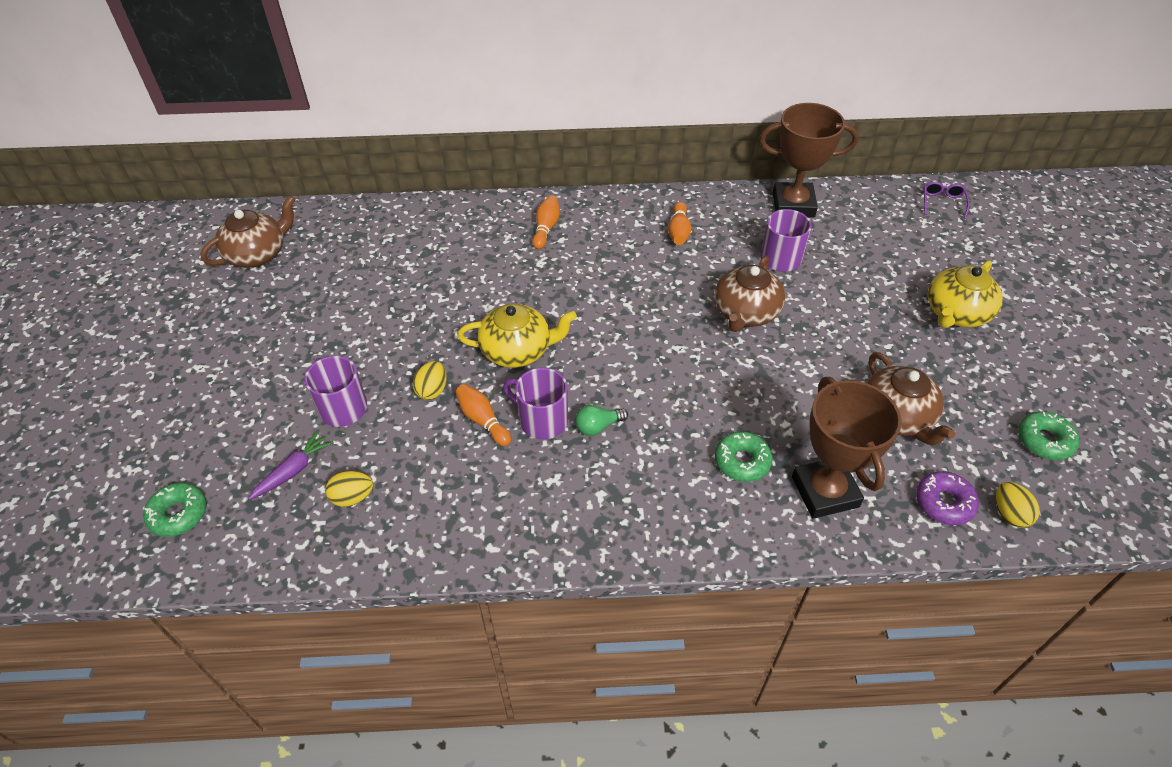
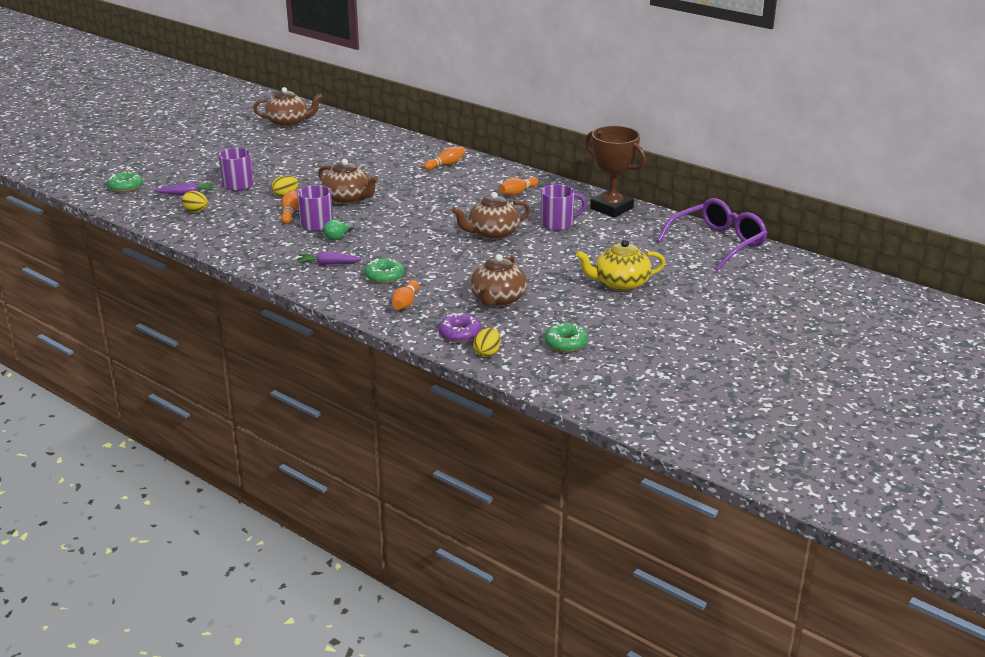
camera: 40 degrees right, 20 degrees down
(517, 350) = (348, 199): yellow teapot -> brown teapot
(598, 426) = (338, 237): green light bulb -> green light bulb turned 75 degrees counterclockwise
(653, 483) = (328, 264): none -> purple carrot
(825, 491) = (405, 303): brown trophy -> orange bowling pin
(942, 203) = (717, 243): purple glasses -> purple glasses, size x2.40

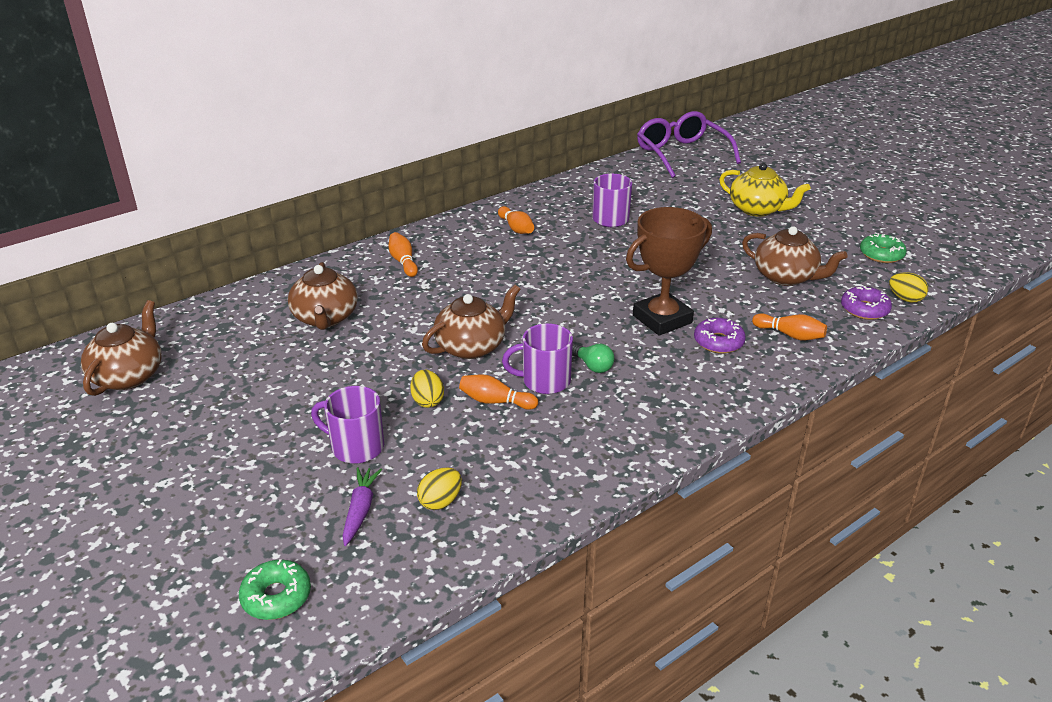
camera: 75 degrees left, 5 degrees up
(328, 264) = (673, 381): purple carrot -> none
(384, 276) = (718, 342): green donut -> purple donut
(492, 234) = (622, 258): brown teapot -> brown teapot (325, 318)
(611, 208) = (583, 186): brown trophy -> brown trophy (662, 319)
(620, 284) = (757, 209): yellow teapot -> yellow teapot turned 60 degrees counterclockwise

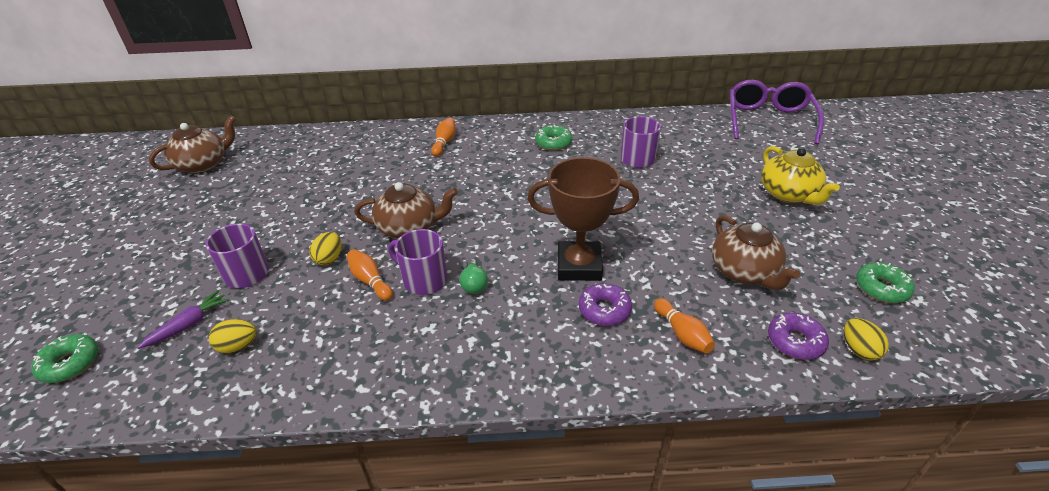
camera: 35 degrees right, 5 degrees up
(325, 318) = (348, 167): brown teapot -> none
(516, 228) = (553, 143): orange bowling pin -> green donut

